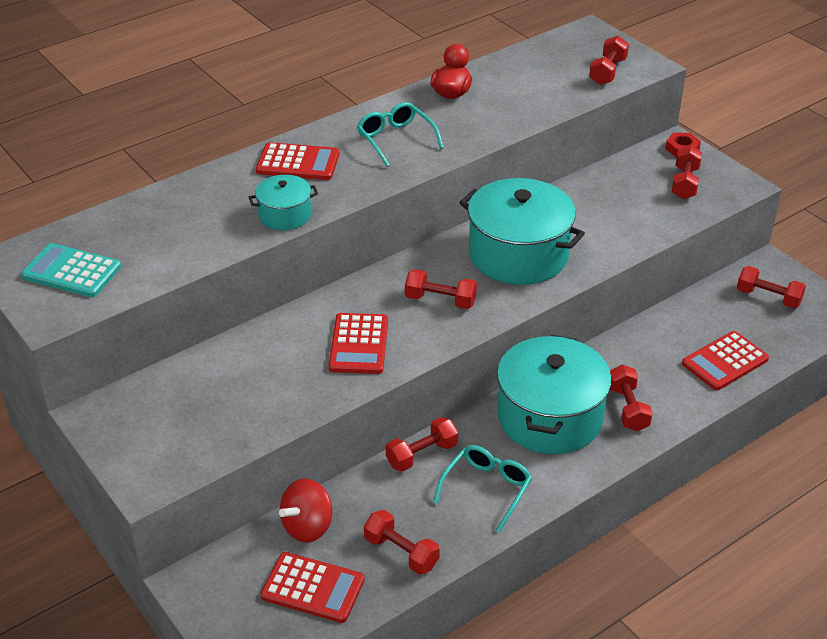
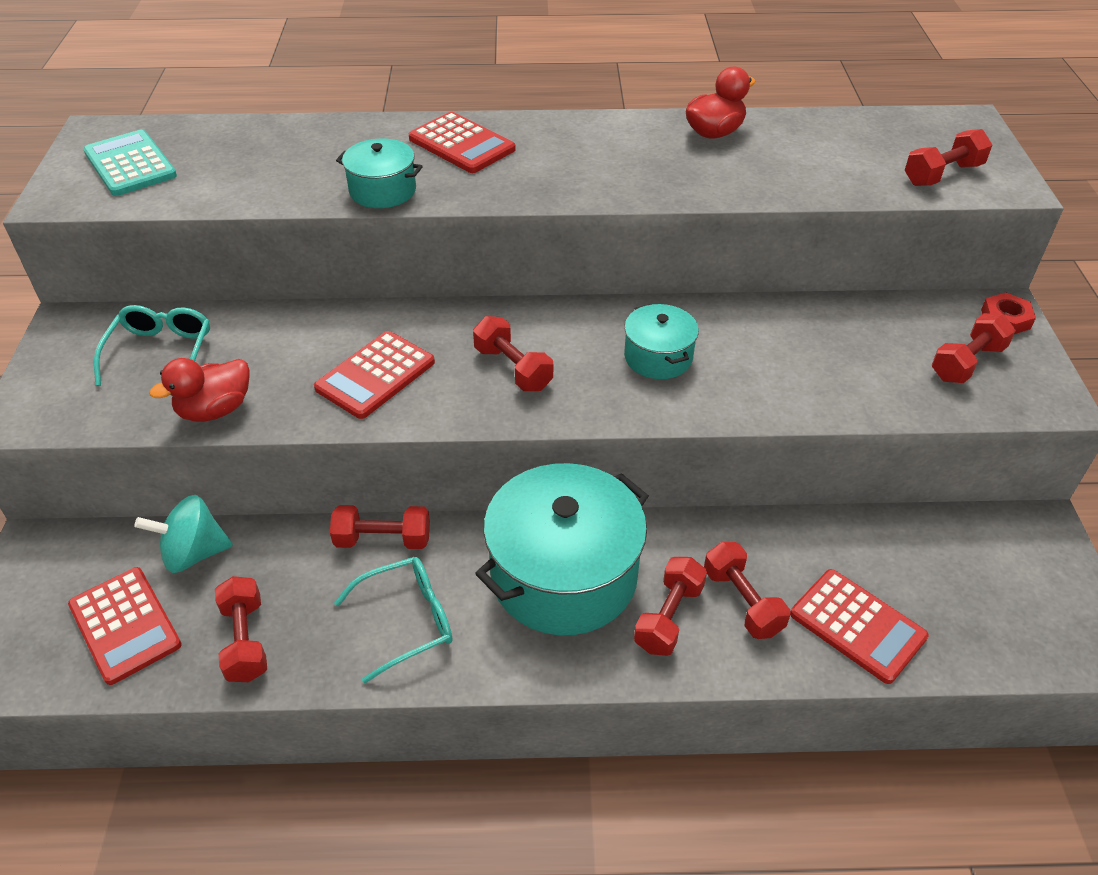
camera: 35 degrees right, 5 degrees up
(279, 414) = (215, 410): none -> red duck
(307, 526) = (194, 553): red spinning top -> turquoise spinning top
(396, 140) = (592, 159): turquoise glasses -> turquoise glasses (160, 353)
(518, 254) = (658, 357): turquoise pot -> turquoise pot, size x0.50
(725, 361) = (857, 626): red calculator -> red calculator turned 135 degrees counterclockwise
(768, 297) = (1001, 571): red dumbbell -> red dumbbell (742, 601)

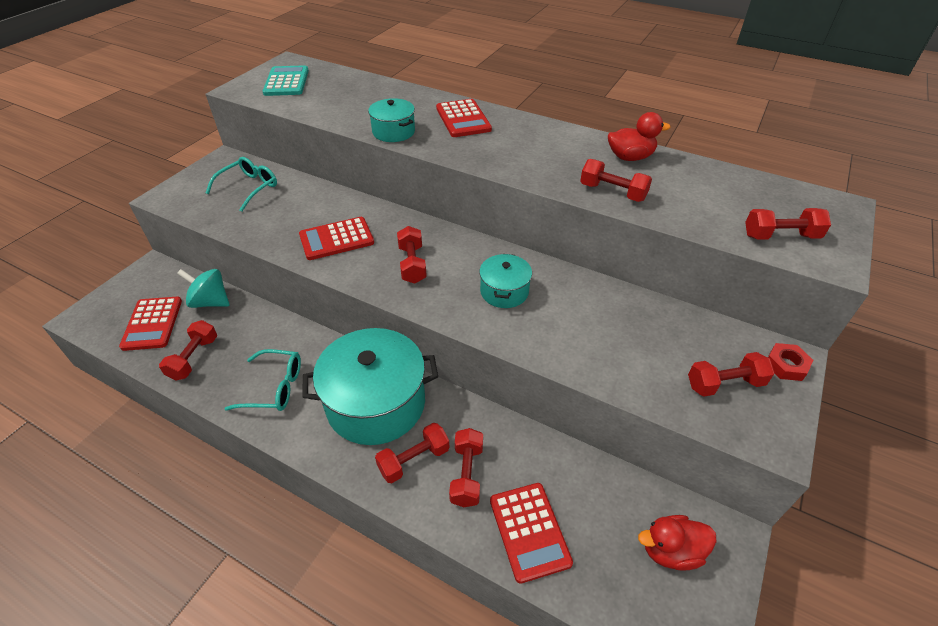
camera: 30 degrees right, 0 degrees up
(215, 410) = (245, 226): red duck -> red duck (671, 551)
(383, 540) = (300, 336): red dumbbell -> red dumbbell (612, 192)

